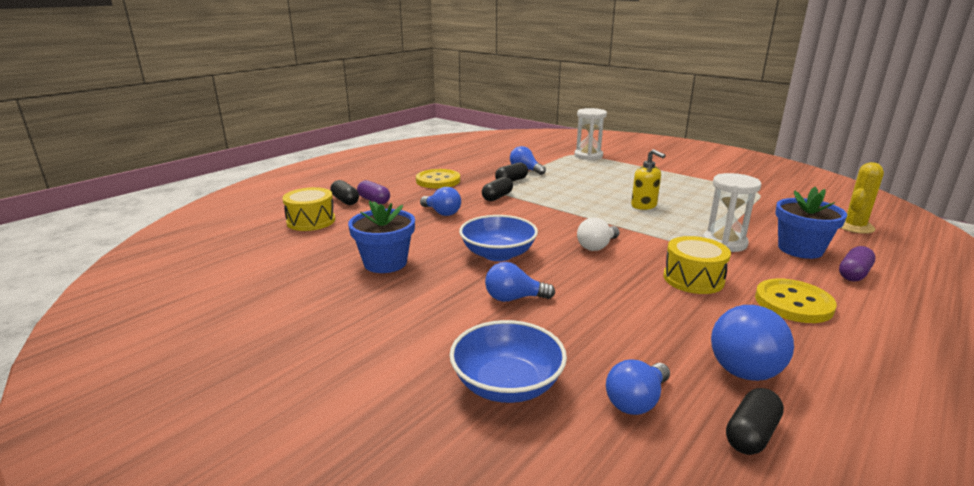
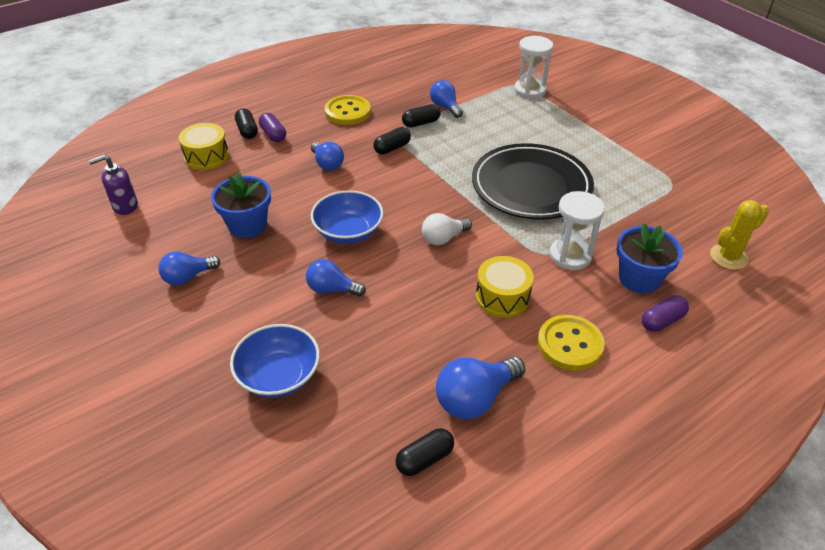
camera: 15 degrees right, 20 degrees up
(231, 266) = (125, 206): none -> purple soap dispenser
(636, 401) = (362, 412): blue light bulb -> blue light bulb (188, 277)
(644, 206) = (531, 186): yellow soap dispenser -> black plate

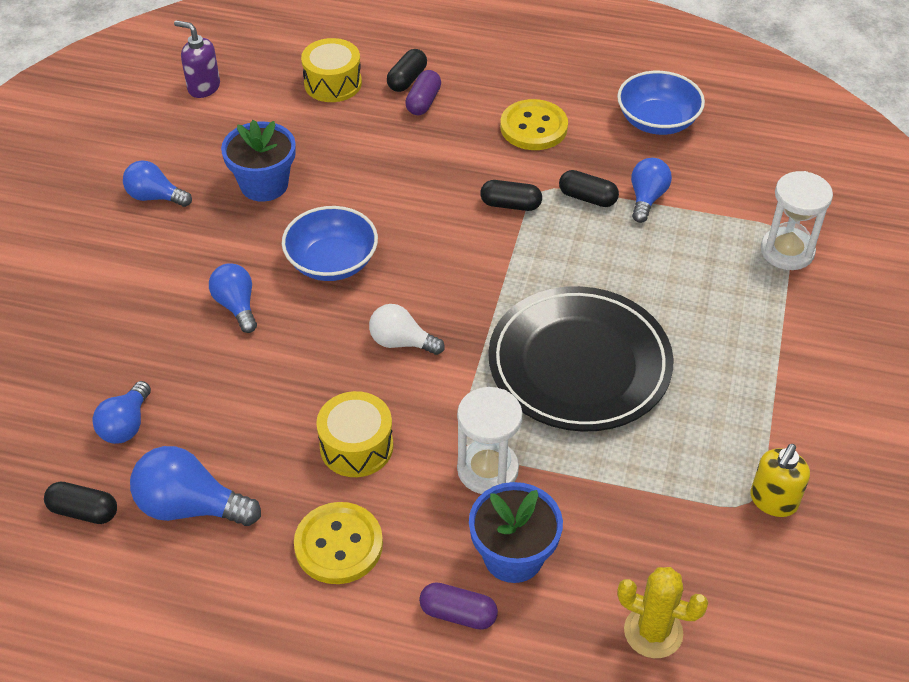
camera: 50 degrees right, 5 degrees up
(279, 376) = (93, 344): blue bowl -> blue bowl (657, 121)
(327, 164) = (422, 174): blue light bulb -> blue light bulb (126, 425)
(678, 177) = (773, 501): none -> yellow soap dispenser

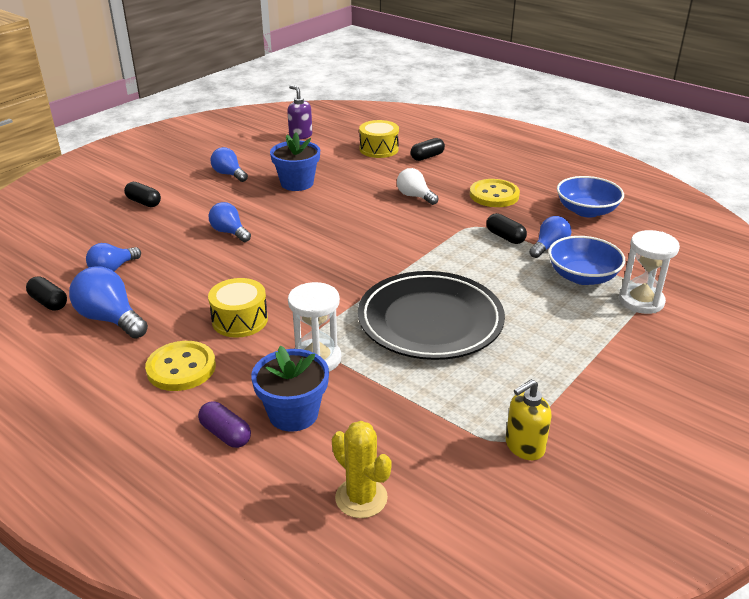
camera: 25 degrees right, 15 degrees down
(236, 306) = (229, 232): blue light bulb -> blue light bulb turned 45 degrees counterclockwise
(332, 262) = (306, 227): blue bowl -> blue bowl (582, 276)
(401, 342) = (316, 276): white light bulb -> white light bulb (415, 196)
(423, 102) = (429, 168): purple capsule -> none
(510, 205) = (447, 228): black capsule -> black capsule (144, 202)

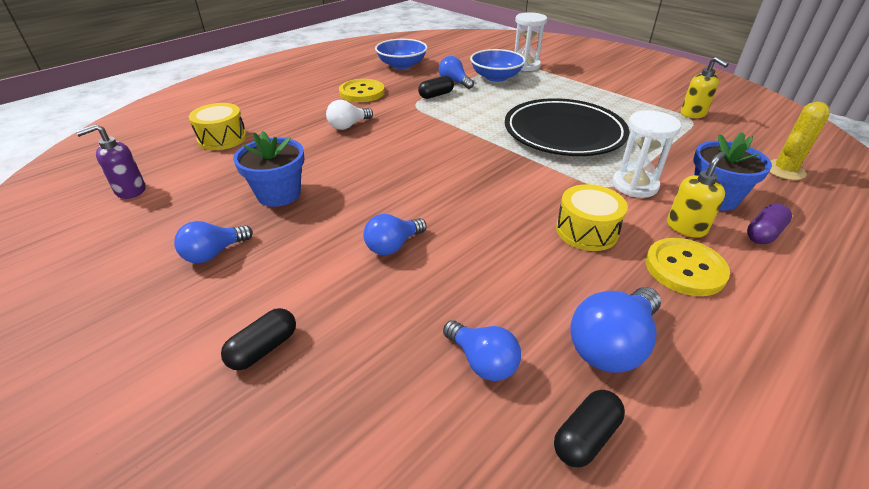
camera: 85 degrees left, 5 degrees up
(240, 381) = (686, 227): none -> yellow soap dispenser
(427, 157) = (263, 114): black capsule -> none

